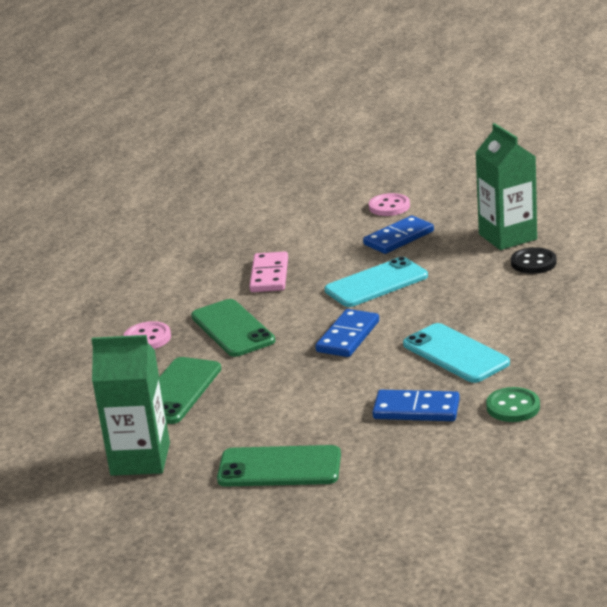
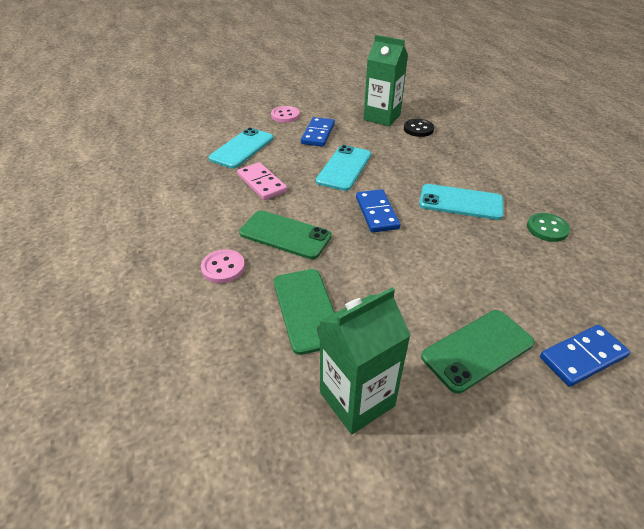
camera: 40 degrees left, 15 degrees up
(293, 233) = (242, 148): none -> turquoise phone
(416, 409) = (496, 254): blue domino -> blue domino (582, 357)

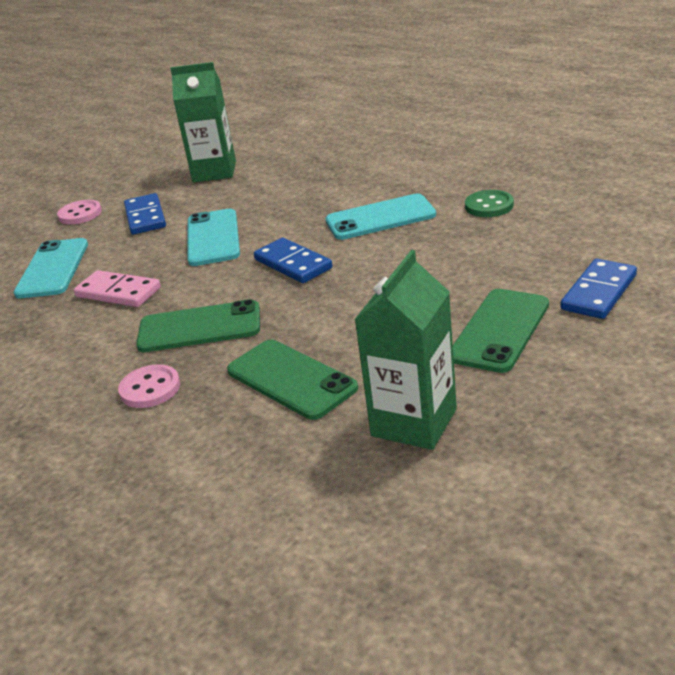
camera: 25 degrees left, 10 degrees down
(418, 129) = (271, 168): black button -> none

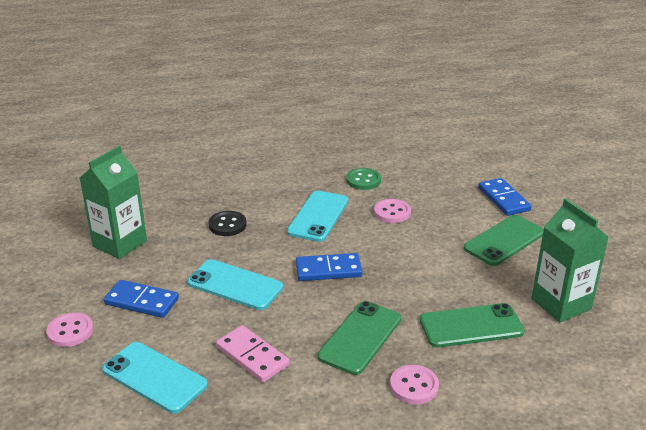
camera: 60 degrees left, 0 degrees up
(118, 292) = (252, 356): pink domino -> pink domino turned 75 degrees clockwise
(302, 192) = (227, 225): none -> black button
(450, 246) = (392, 212): none -> pink button
(500, 330) = (504, 241): green phone -> green phone turned 75 degrees clockwise

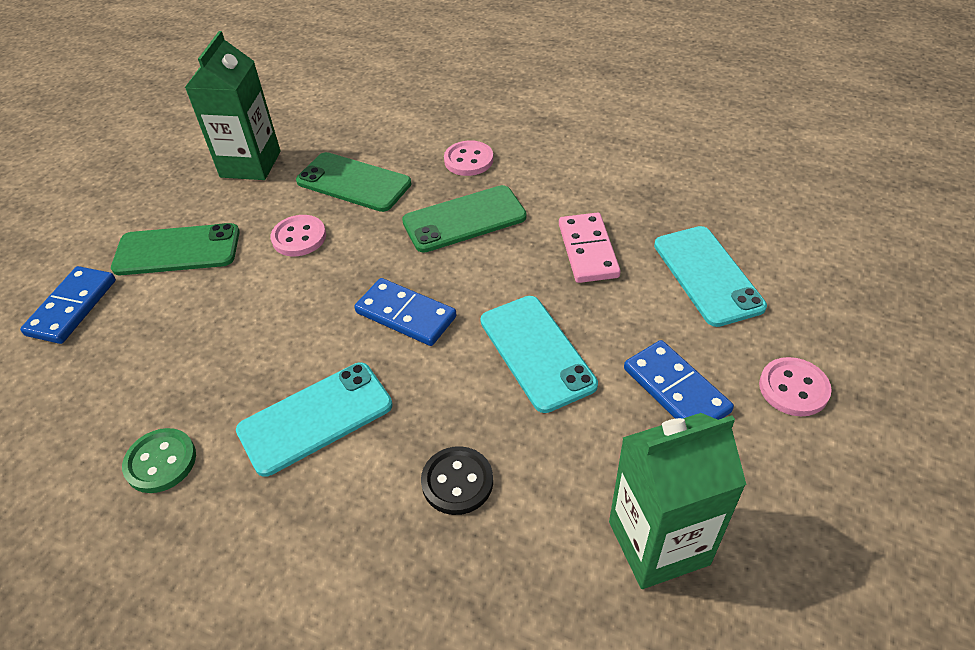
camera: 140 degrees left, 15 degrees up
(392, 212) = (219, 365): pink button -> pink button (299, 237)

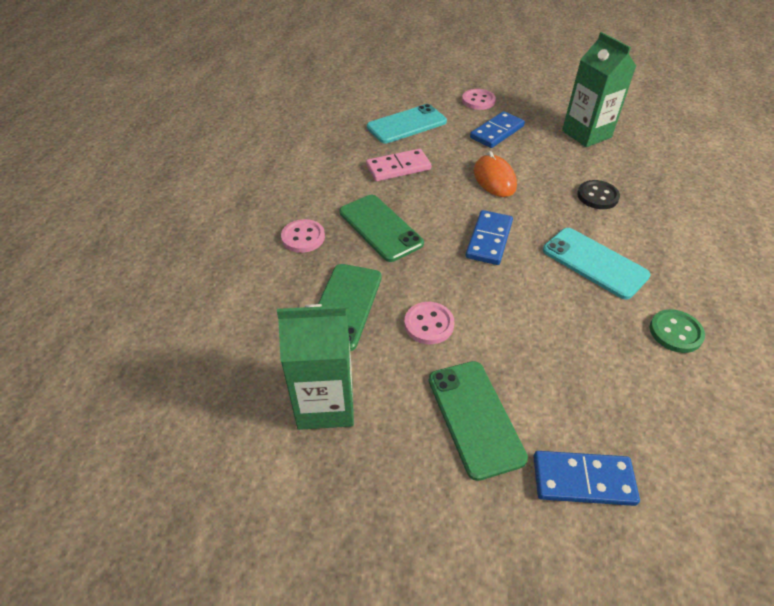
camera: 105 degrees left, 0 degrees up
(537, 352) = (494, 179): turquoise phone -> orange mouse

